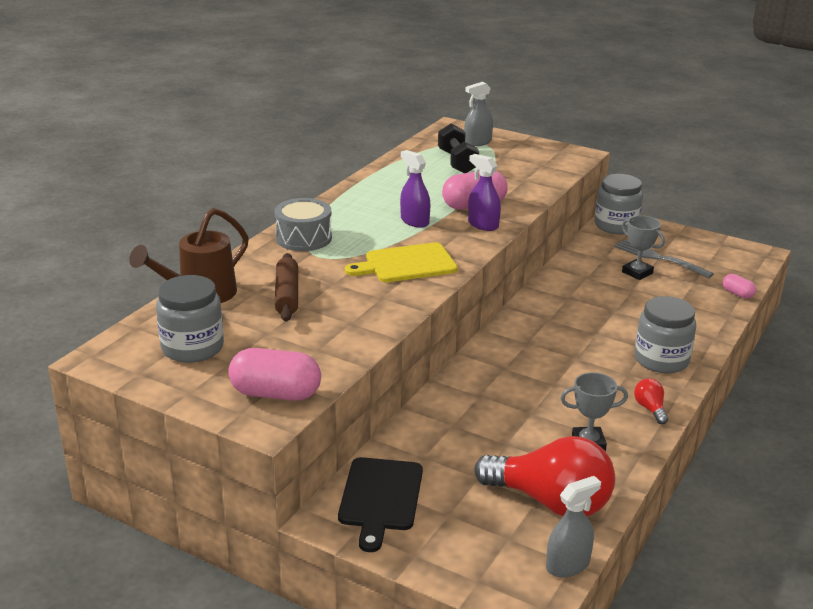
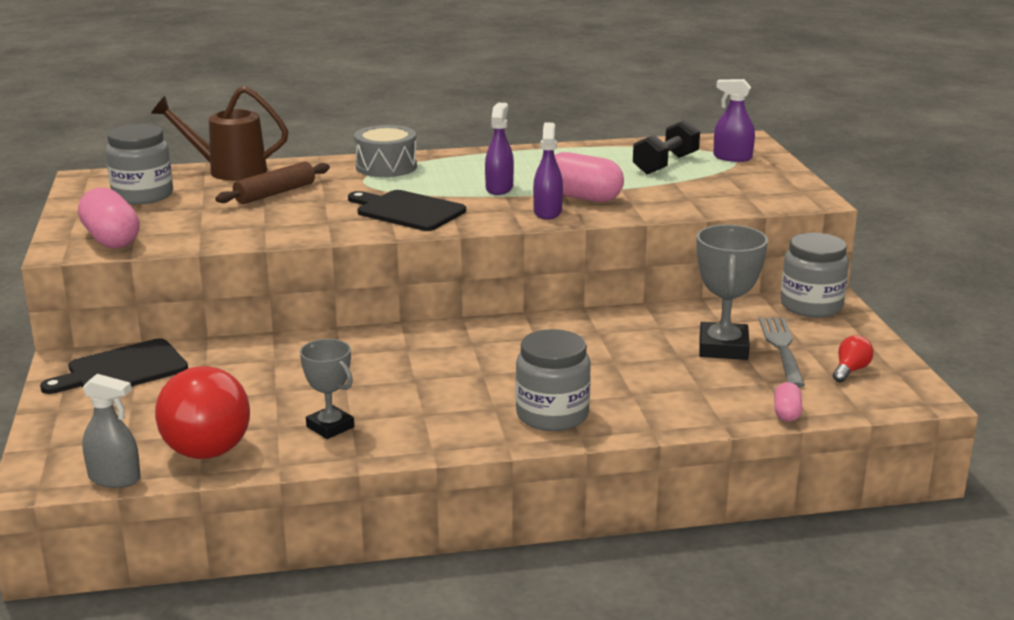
camera: 50 degrees right, 5 degrees down
(406, 264) = (407, 211): yellow cutting board -> black cutting board
(477, 142) = (732, 157): grey spray bottle -> purple spray bottle
(637, 272) = (723, 348): grey trophy -> grey trophy, size x1.54
(650, 409) = (441, 438): red light bulb -> red light bulb (850, 370)

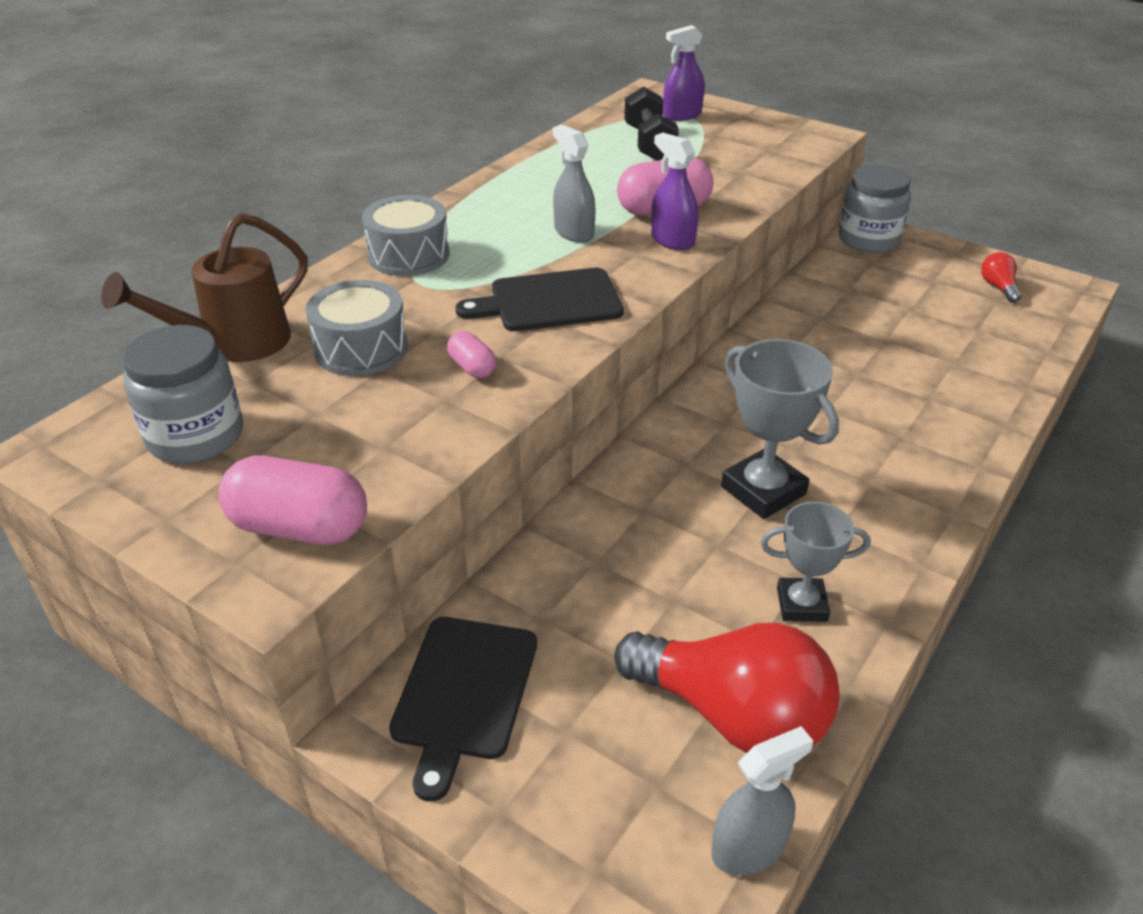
camera: 45 degrees left, 15 degrees up
(275, 193) = (361, 348): brown rolling pin -> grey drum
(499, 188) = (573, 232): purple spray bottle -> grey spray bottle
(552, 415) = (923, 459): grey jar -> none
(723, 348) = (894, 313): grey trophy -> grey trophy (763, 490)
(782, 349) = (927, 291): grey fork -> none
(786, 413) = (1041, 351): pink capsule -> pink capsule (472, 368)

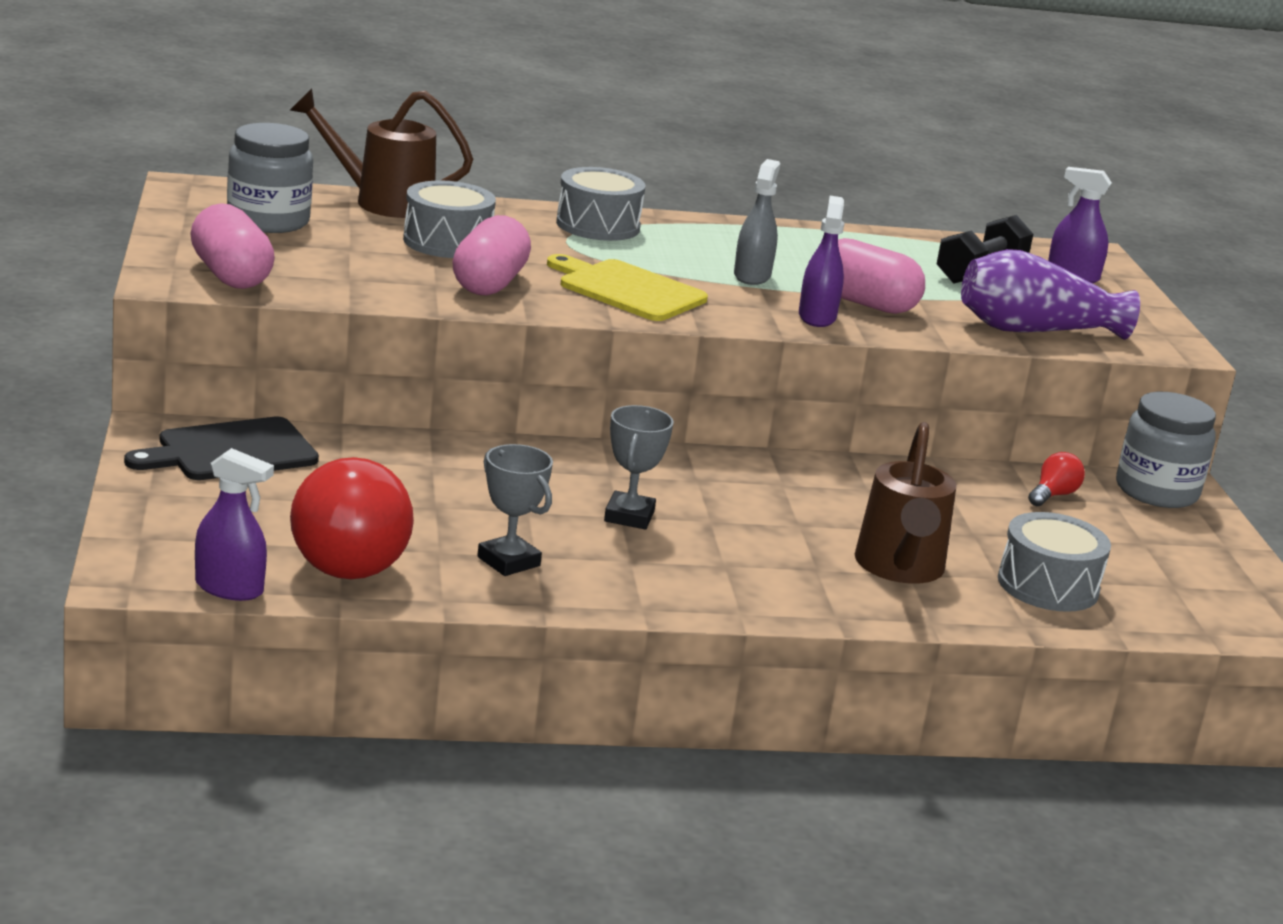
camera: 45 degrees right, 15 degrees down
(472, 368) = (489, 283): pink capsule -> pink capsule, size x1.94
(550, 301) = (628, 290): black cutting board -> yellow cutting board
(748, 847) = (229, 588): grey spray bottle -> purple spray bottle
(760, 168) = (1035, 330): none -> purple vase
(763, 490) = (629, 516): grey trophy -> grey trophy, size x0.65
(920, 398) = (899, 568): none -> brown watering can
(976, 348) = (1048, 585): none -> grey drum
(998, 287) = (1200, 581): red light bulb -> red light bulb (1053, 495)

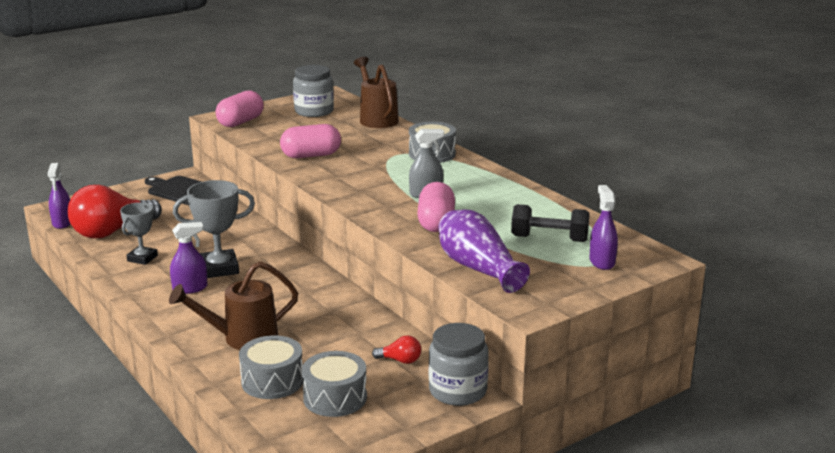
camera: 65 degrees right, 0 degrees up
(447, 242) = (349, 138): grey drum -> grey drum (335, 398)
(628, 290) = (353, 177): yellow cutting board -> none
(629, 516) = (219, 268): grey trophy -> grey trophy, size x1.54
(817, 317) = (392, 217): purple spray bottle -> purple spray bottle (190, 288)

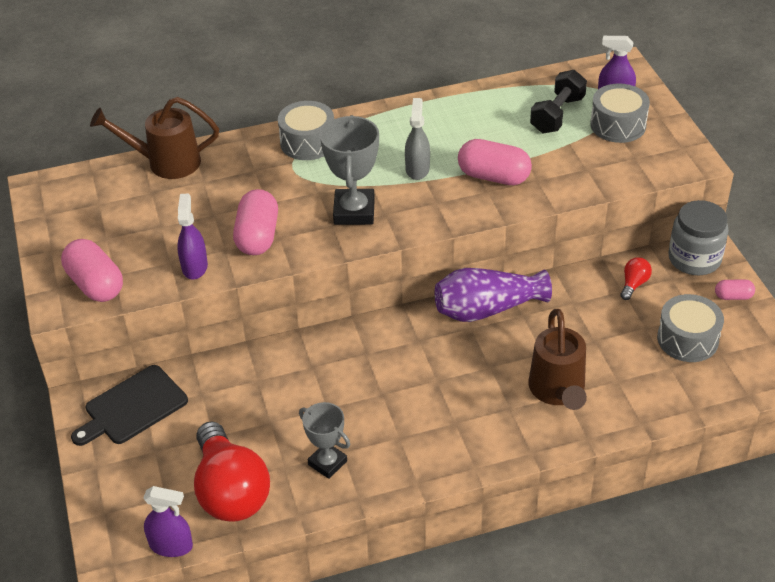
camera: 70 degrees left, 20 degrees up
(190, 288) = (427, 423): purple spray bottle -> purple spray bottle (194, 267)
(219, 268) = (387, 393): grey trophy -> grey trophy (354, 211)
(272, 381) = (647, 379): grey drum -> grey drum (618, 125)
(314, 111) = (100, 211): grey jar -> none
(411, 419) = (733, 296): none -> pink capsule
(478, 268) = (604, 171): purple vase -> purple vase (487, 309)

